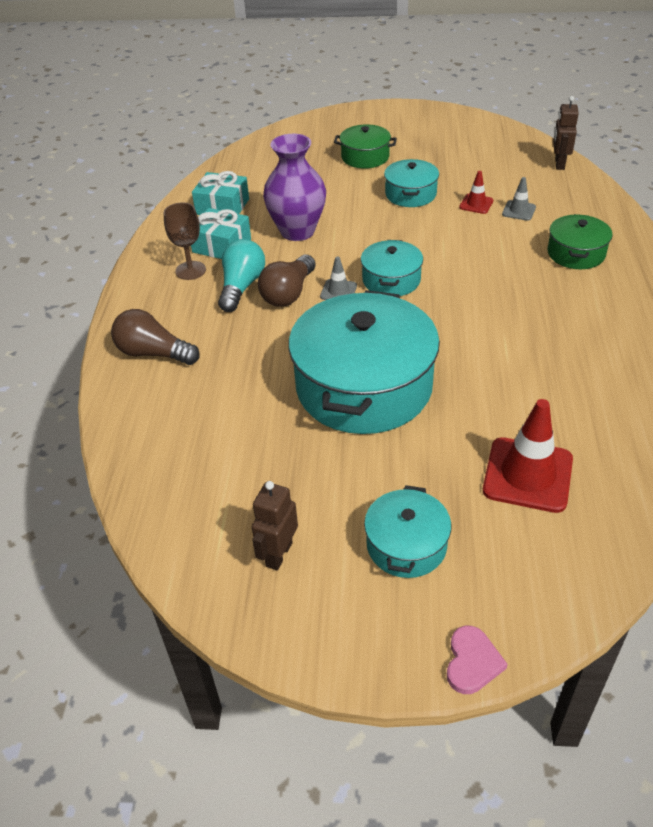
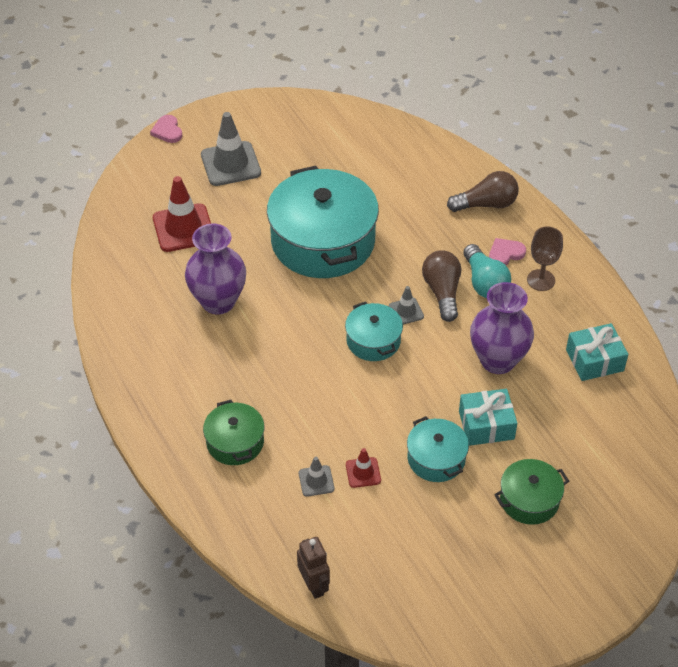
camera: 145 degrees right, 5 degrees up
(193, 302) = (505, 253): none -> pink heart
(222, 245) = (544, 315): turquoise gift -> turquoise gift (486, 425)
(278, 554) = (294, 133): brown robot -> none
(406, 545) = (230, 164): turquoise pot -> grey traffic cone
(528, 370) = (218, 301): none -> purple vase

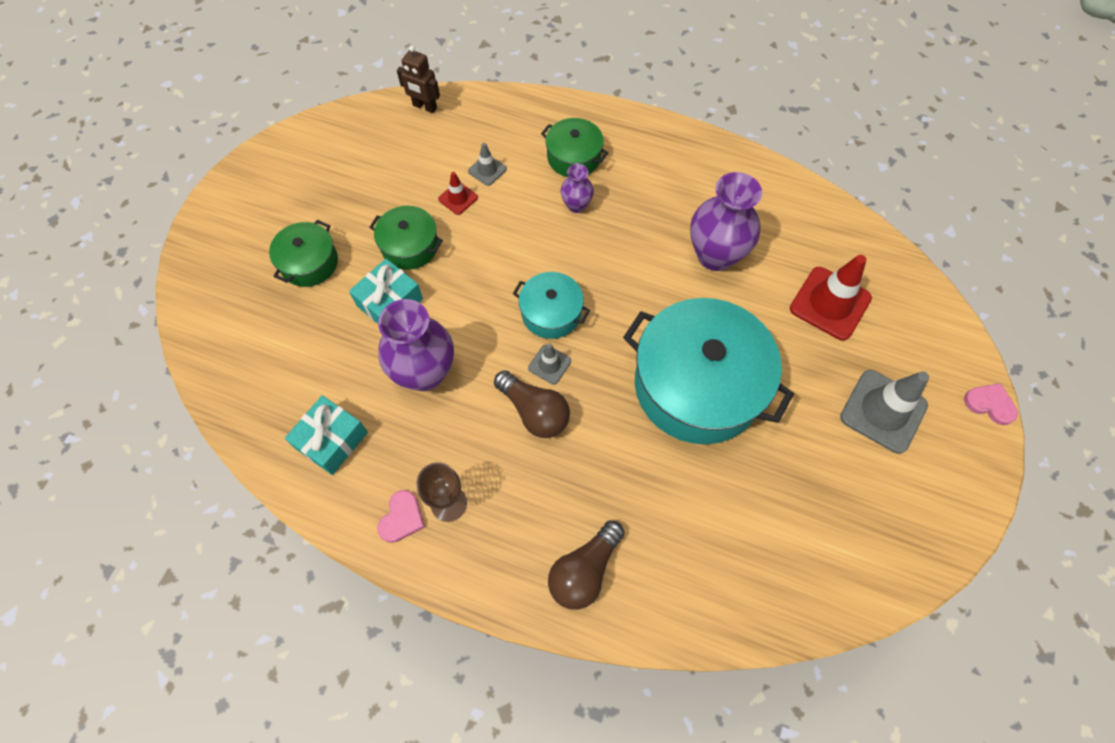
camera: 140 degrees right, 15 degrees up
(275, 402) = (576, 205): none -> purple vase
(436, 459) = (410, 246): turquoise pot -> green pot
(484, 283) = (503, 455): turquoise light bulb -> none
(505, 253) = (510, 512): pink heart -> pink heart (402, 518)

